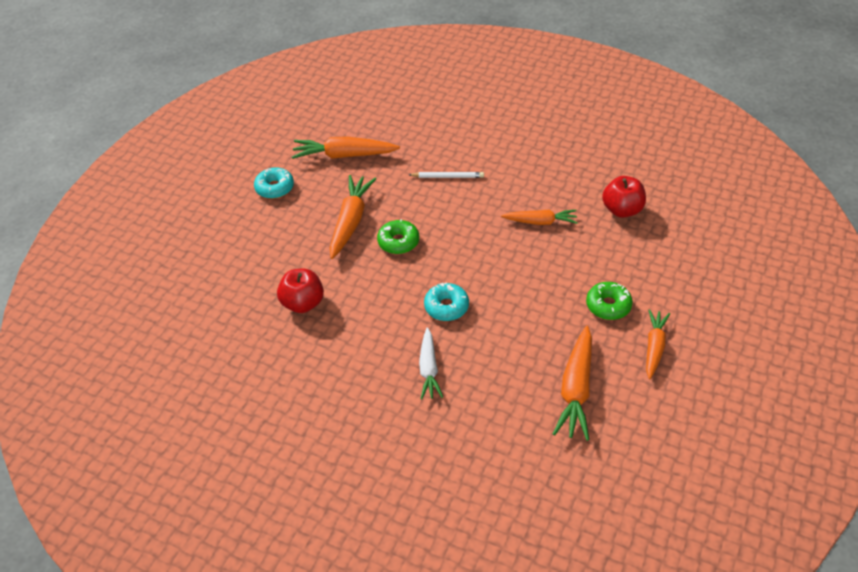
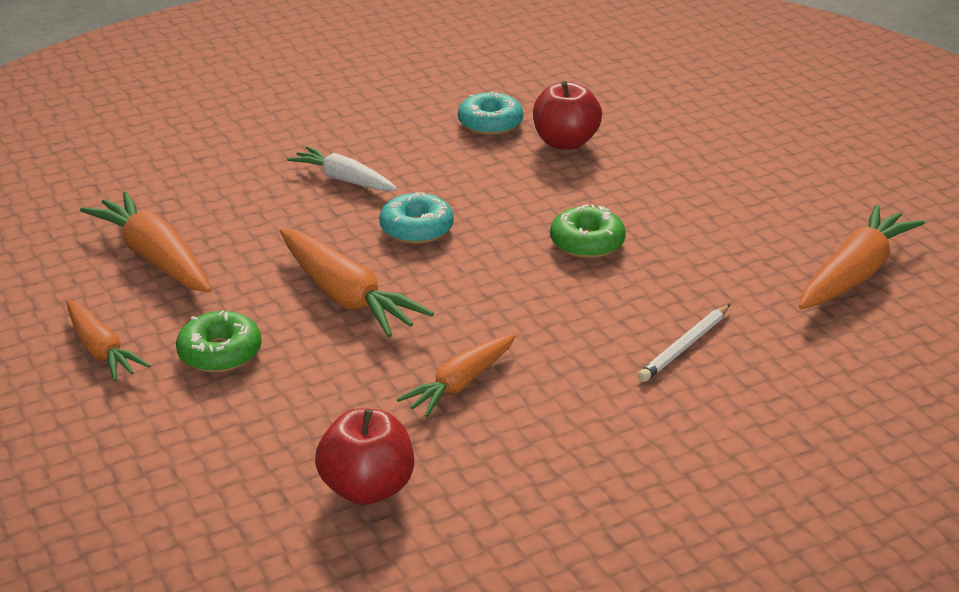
camera: 125 degrees right, 15 degrees down
(275, 188) = (831, 193): turquoise donut -> turquoise donut (490, 124)
(351, 221) = (680, 224): orange carrot -> orange carrot (346, 297)

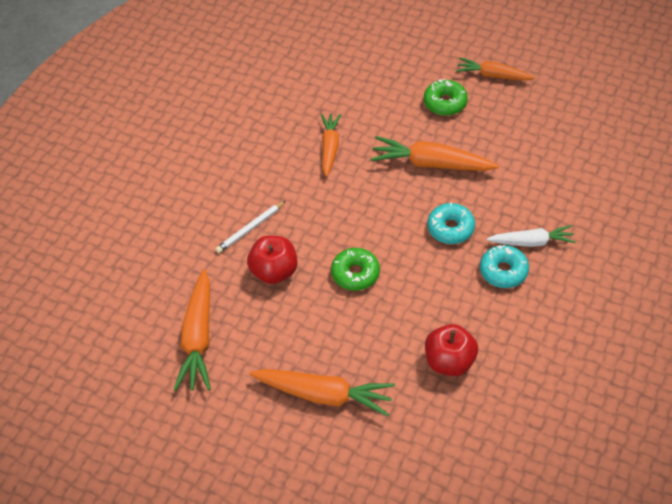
camera: 145 degrees right, 20 degrees up
(155, 257) = (546, 132): orange carrot -> orange carrot (324, 395)
(367, 488) = (316, 82): red apple -> red apple (274, 271)
(490, 124) = (513, 351): turquoise donut -> turquoise donut (503, 271)
(684, 346) = (250, 228): white pencil -> white pencil turned 135 degrees counterclockwise

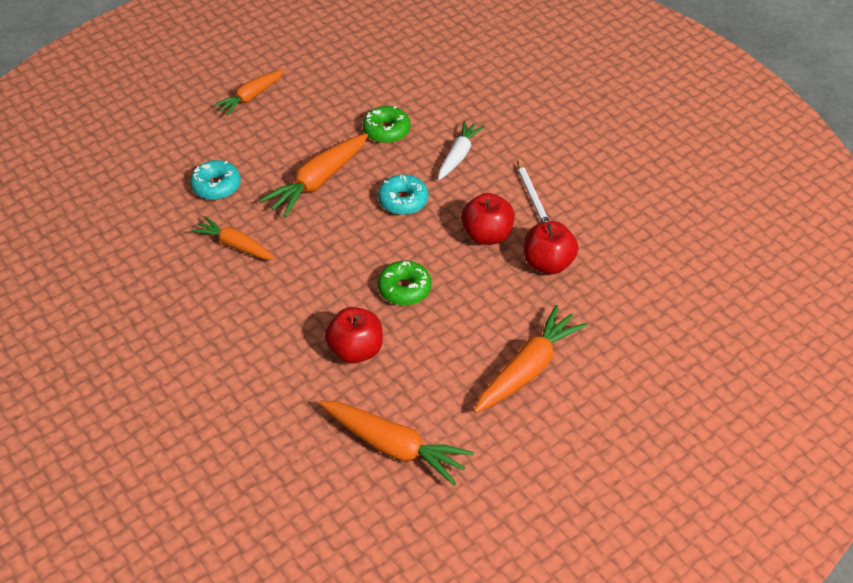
camera: 65 degrees left, 5 degrees down
(250, 228) = (286, 349): white pencil -> white pencil (533, 197)
(445, 102) = (253, 141): green donut -> green donut (386, 130)
(452, 303) = (487, 235): none -> red apple
(503, 271) = (476, 187): turquoise donut -> turquoise donut (216, 186)

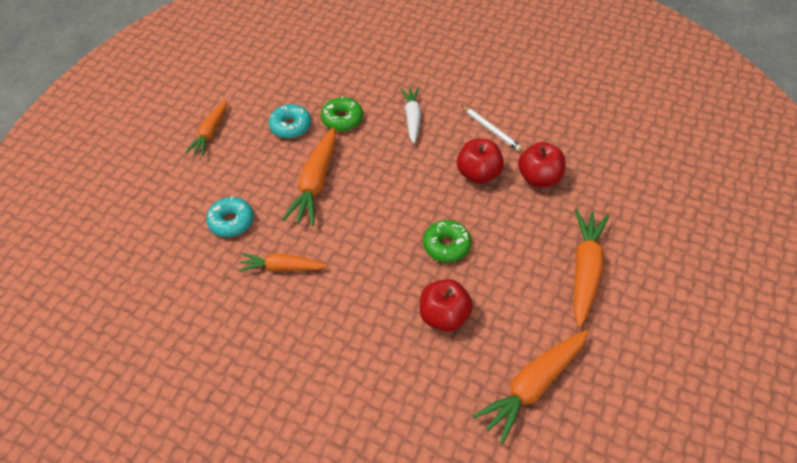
camera: 25 degrees left, 5 degrees up
(394, 447) = (532, 386): orange carrot -> orange carrot turned 135 degrees clockwise
(403, 200) = (395, 172): turquoise donut -> turquoise donut (290, 126)

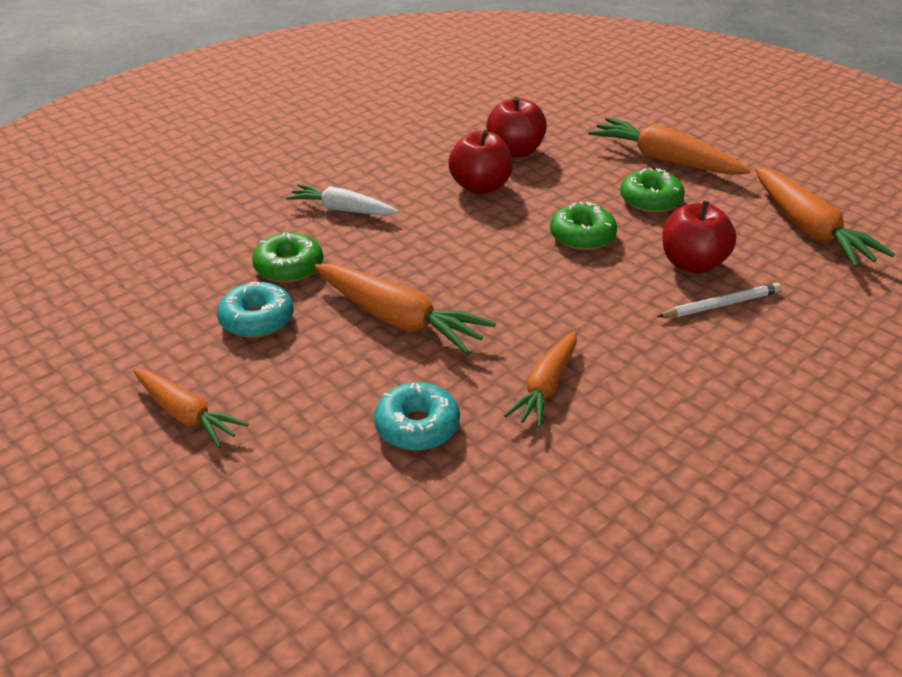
camera: 70 degrees left, 15 degrees down
(491, 129) = (413, 161): white pencil -> white pencil (721, 305)
(517, 274) = (650, 200): none -> green donut

